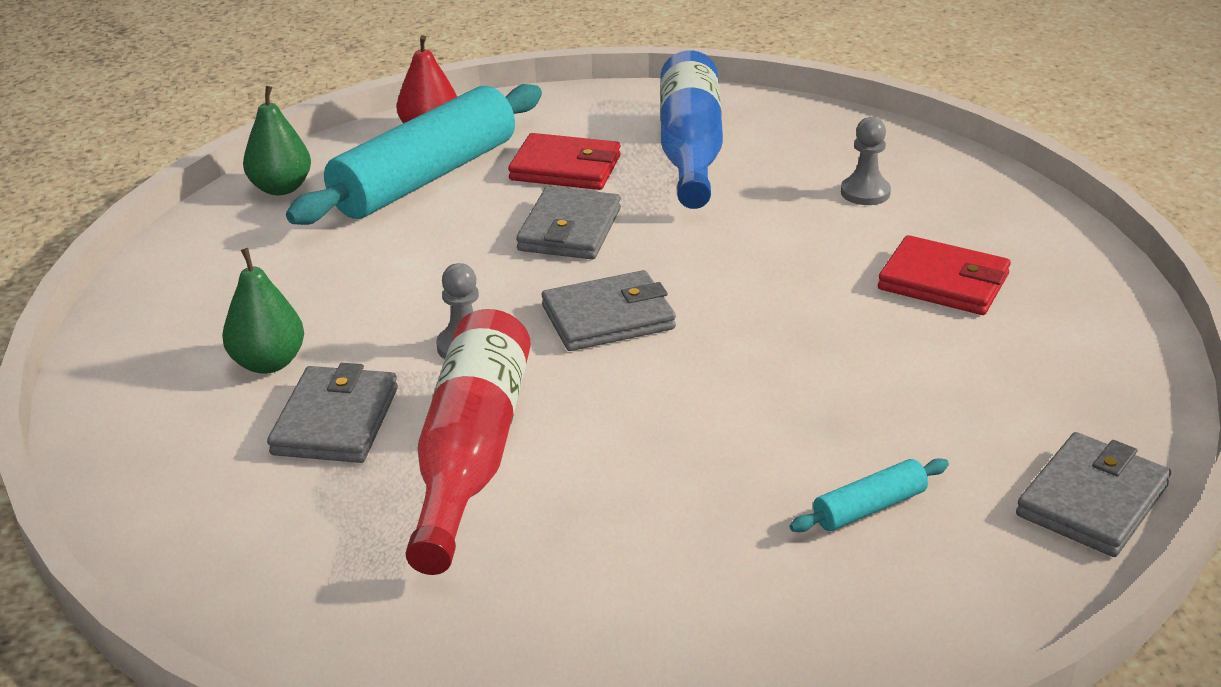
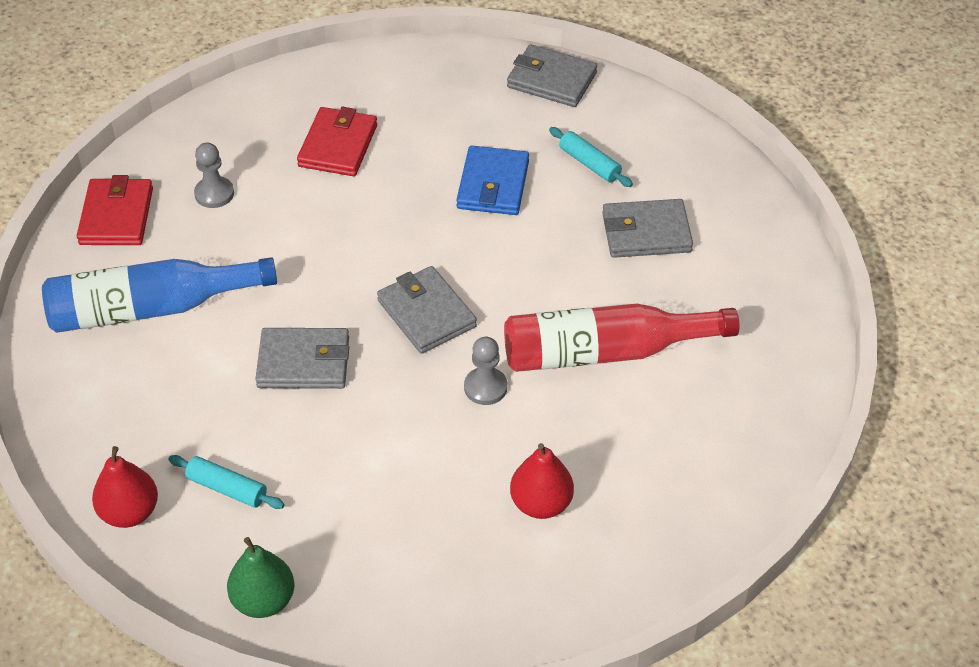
camera: 105 degrees left, 15 degrees up
(268, 363) = (541, 503): green pear -> red pear
(335, 421) = (596, 437): grey wallet -> grey wallet (646, 232)
(425, 178) = (227, 488): turquoise rolling pin -> turquoise rolling pin, size x0.41
(565, 168) = (195, 388): red wallet -> red wallet (116, 216)
(838, 402) = (493, 185): none -> blue wallet

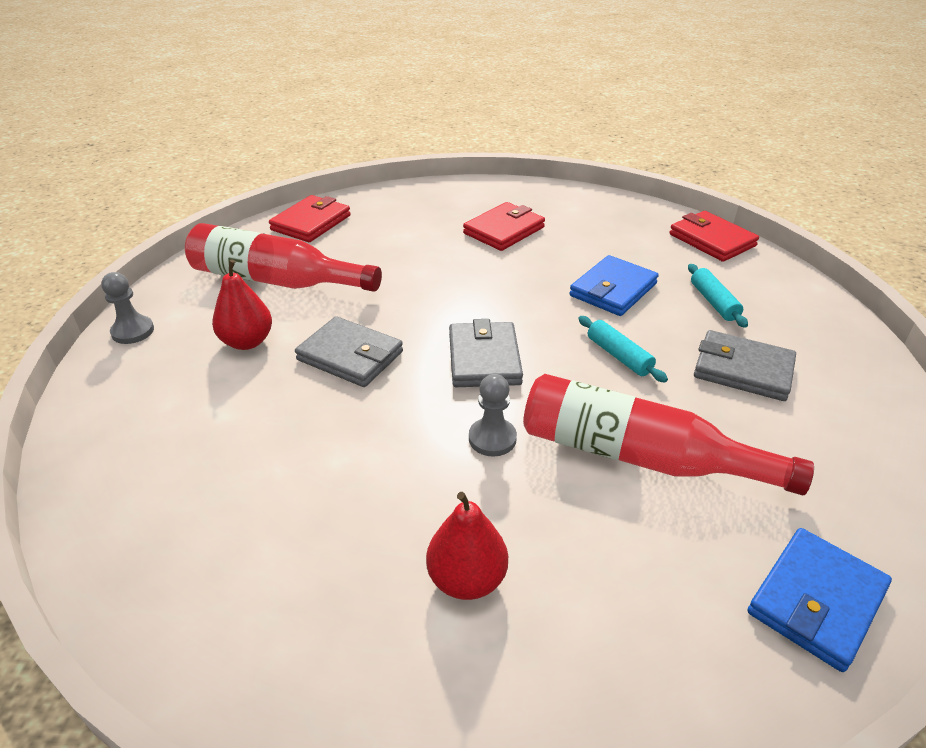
camera: 30 degrees right, 10 degrees down
(130, 512) = (107, 410): red pear -> red pear (247, 342)
(150, 308) = (275, 280): blue bottle -> red bottle
(214, 194) = (389, 230): grey pawn -> grey pawn (133, 331)
(227, 488) = (196, 425): turquoise rolling pin -> turquoise rolling pin (619, 356)
(263, 600) = (122, 540): green pear -> none
(551, 80) = (712, 240): grey wallet -> red wallet
(770, 409) = (816, 601): none -> blue wallet

